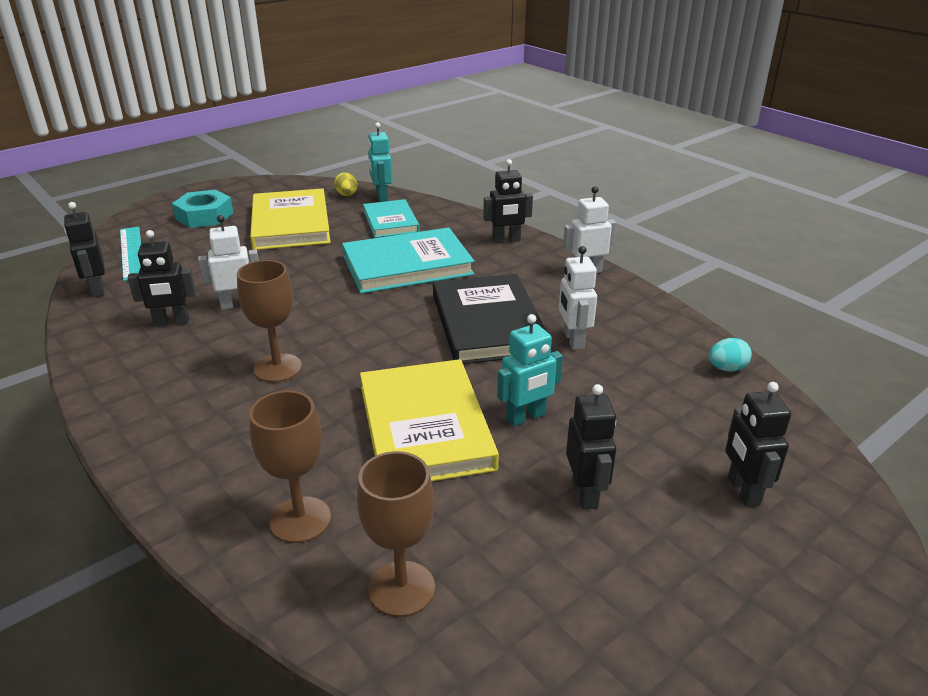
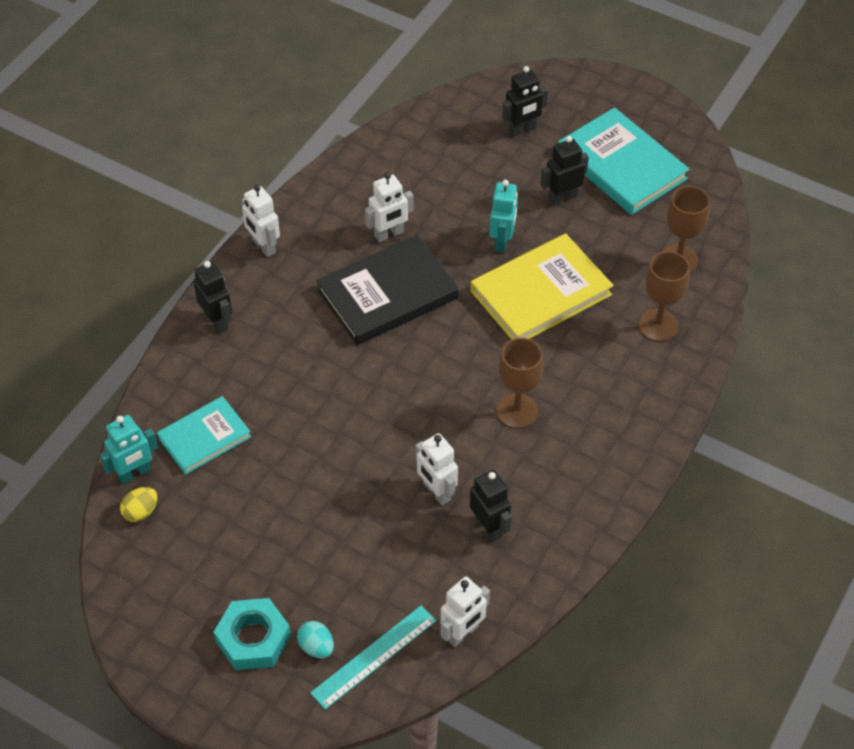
camera: 110 degrees left, 20 degrees up
(97, 290) = (462, 633): black robot -> white robot
(291, 224) = (244, 533): yellow book -> none
(407, 265) = (304, 385): turquoise book -> turquoise book (621, 165)
(526, 417) = (502, 241): turquoise robot -> turquoise robot turned 60 degrees clockwise
(726, 368) = (389, 143): turquoise egg -> turquoise egg (316, 647)

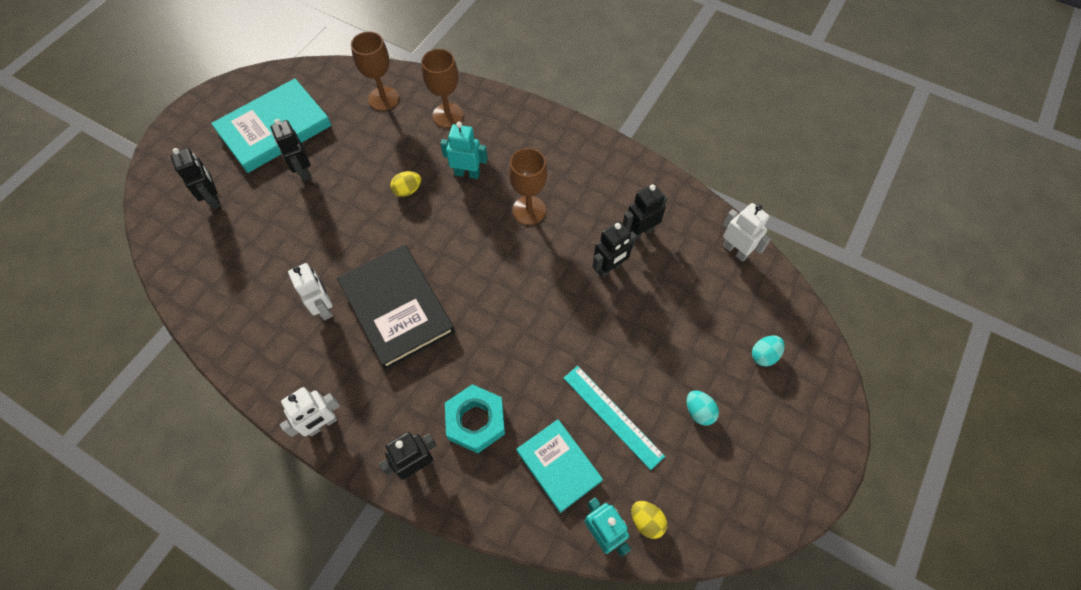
camera: 90 degrees left, 10 degrees up
(252, 570) = (699, 411): none -> turquoise egg
(253, 639) = (764, 406): turquoise nut -> turquoise nut (475, 421)
(374, 656) = (765, 312): turquoise ruler -> turquoise ruler (612, 416)
(436, 492) = (609, 268): white robot -> black robot
(502, 241) = (346, 217): turquoise robot -> turquoise robot (467, 173)
(541, 293) = (407, 190): yellow book -> yellow egg

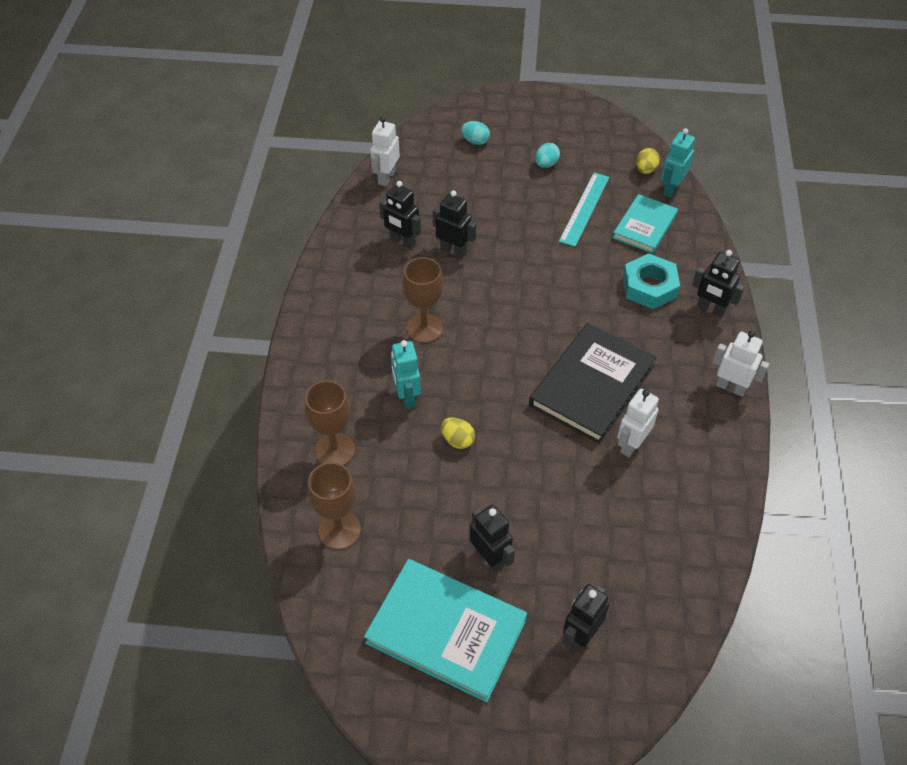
camera: 115 degrees left, 10 degrees down
(303, 171) = (489, 558): black robot -> black robot turned 75 degrees counterclockwise

